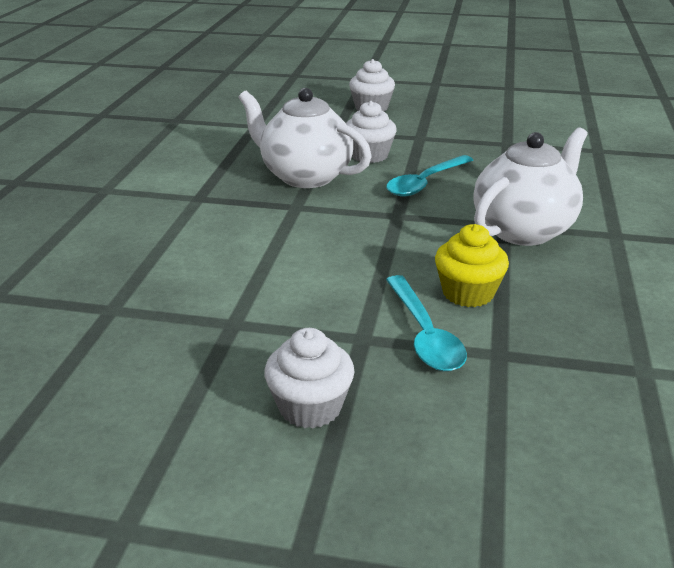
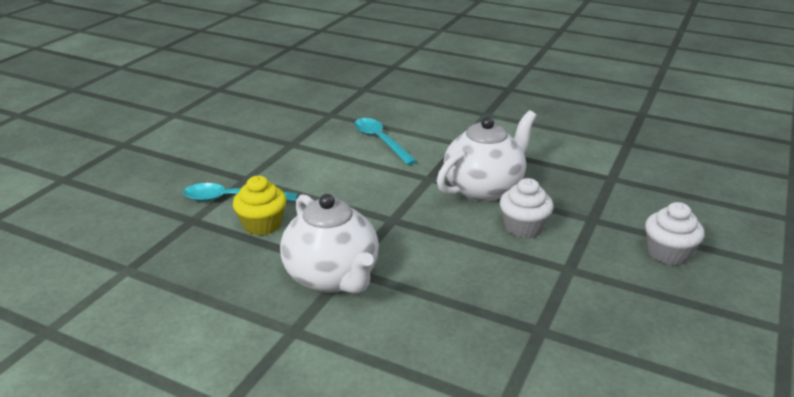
camera: 105 degrees right, 0 degrees up
(310, 407) = (204, 156): white cupcake -> none
(425, 183) = (449, 246): turquoise spoon -> turquoise spoon (380, 141)

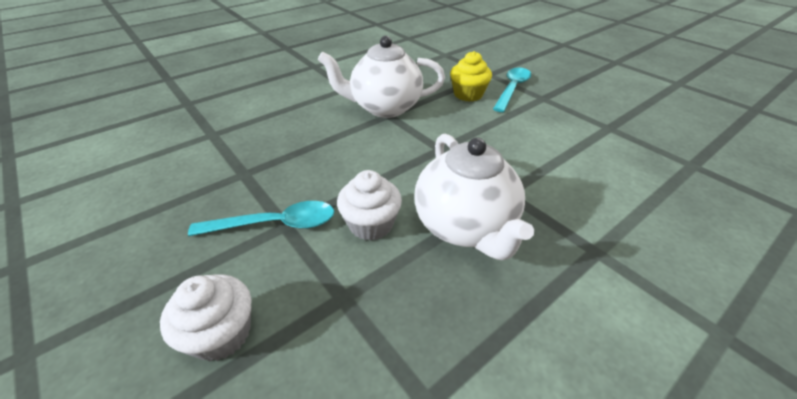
camera: 115 degrees right, 10 degrees up
(380, 141) = (610, 183): turquoise spoon -> turquoise spoon (275, 224)

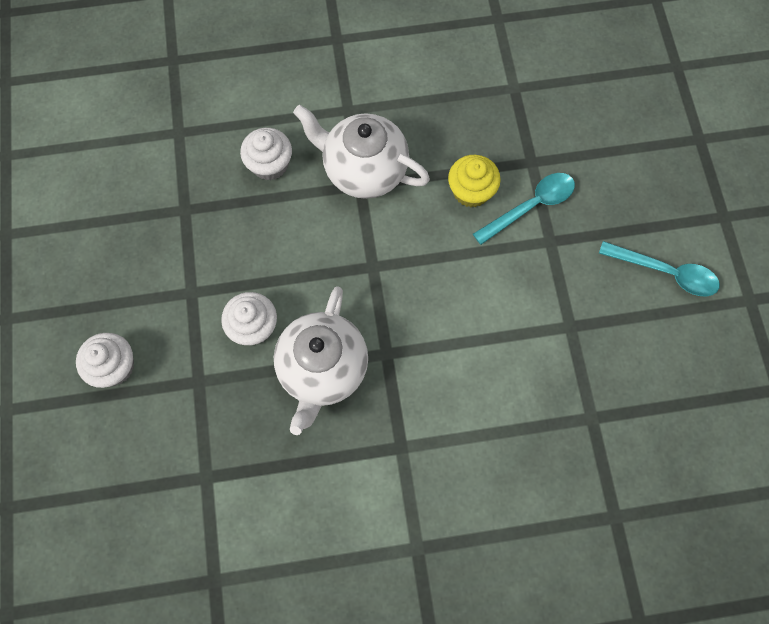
camera: 30 degrees right, 30 degrees up
(275, 224) = (184, 287): turquoise spoon -> turquoise spoon (665, 272)
(307, 126) = (270, 164): none -> white cupcake

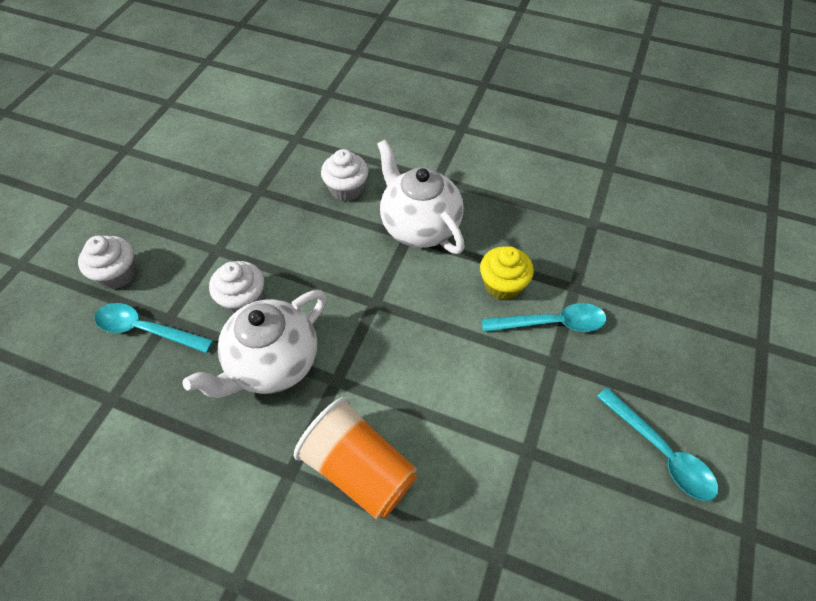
camera: 30 degrees right, 15 degrees down
(187, 402) = (146, 330): none -> turquoise spoon
(453, 413) = (359, 469): none -> orange cup

